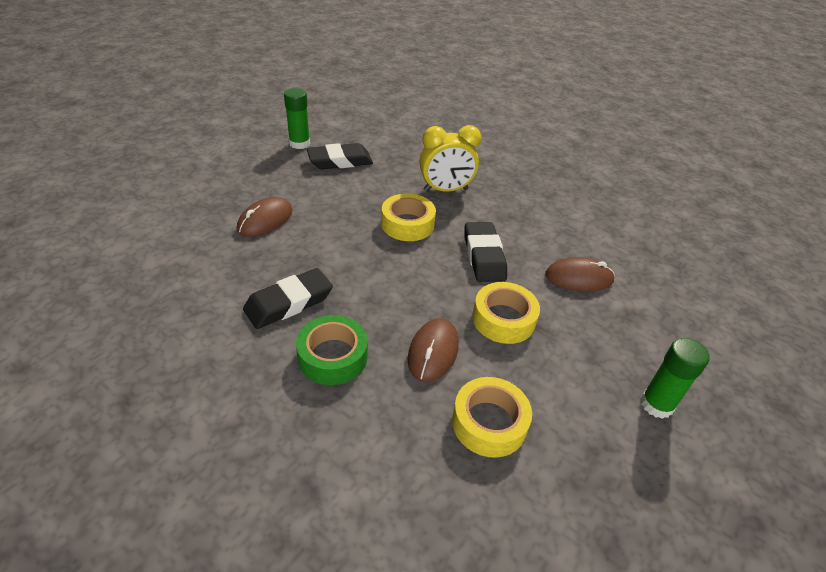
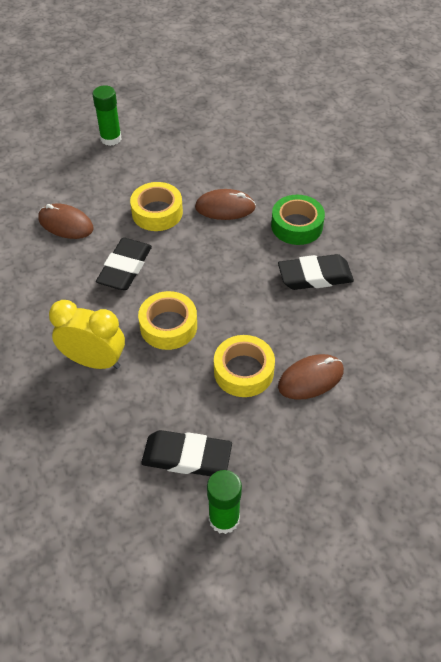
camera: 150 degrees left, 10 degrees up
(433, 352) = (225, 207): brown mouse -> brown mouse turned 45 degrees clockwise
(489, 423) = (219, 161): yellow tape -> yellow tape (243, 371)

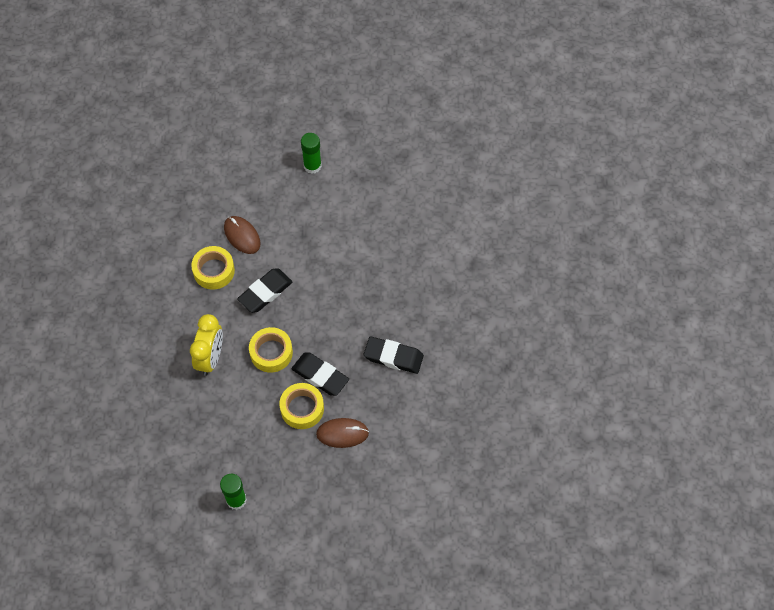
camera: 25 degrees right, 10 degrees up
(94, 361) = (210, 358): yellow clock -> yellow clock turned 60 degrees clockwise
(157, 212) = (312, 253): yellow tape -> yellow tape (214, 271)
(187, 457) = (235, 451): black eraser -> black eraser (320, 376)
(225, 207) = (363, 269): brown mouse -> none
(297, 226) = (406, 308): green tape -> none

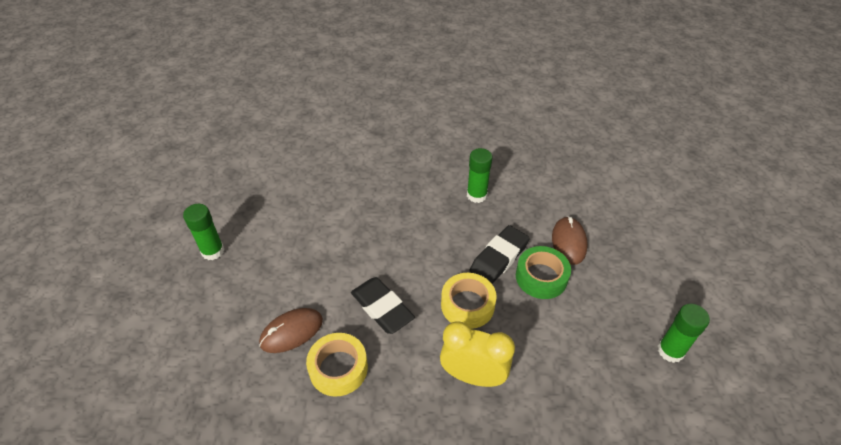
camera: 85 degrees left, 15 degrees down
(302, 408) = (541, 277): yellow tape -> green tape
(393, 357) = (476, 195): black eraser -> green glue stick

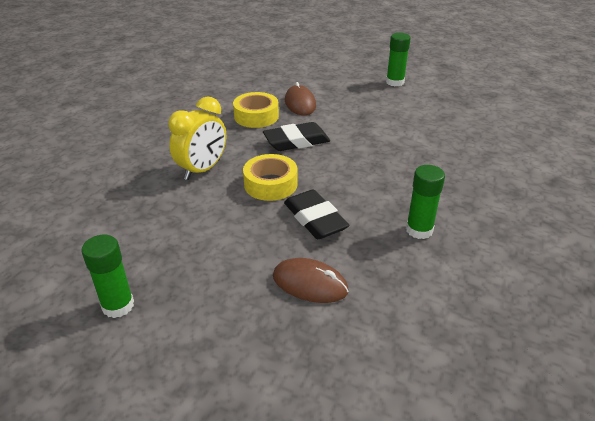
camera: 110 degrees right, 10 degrees down
(541, 277) = (273, 241): green tape -> none

